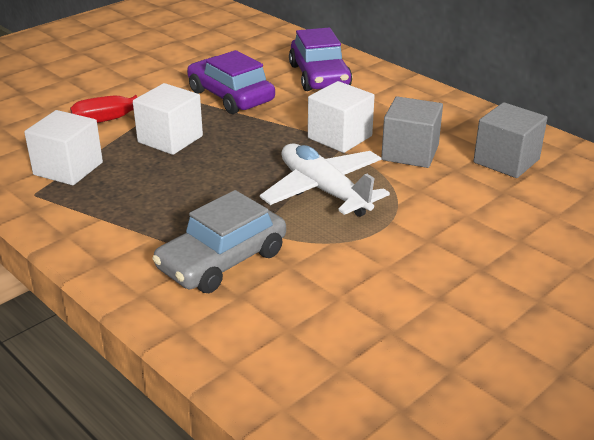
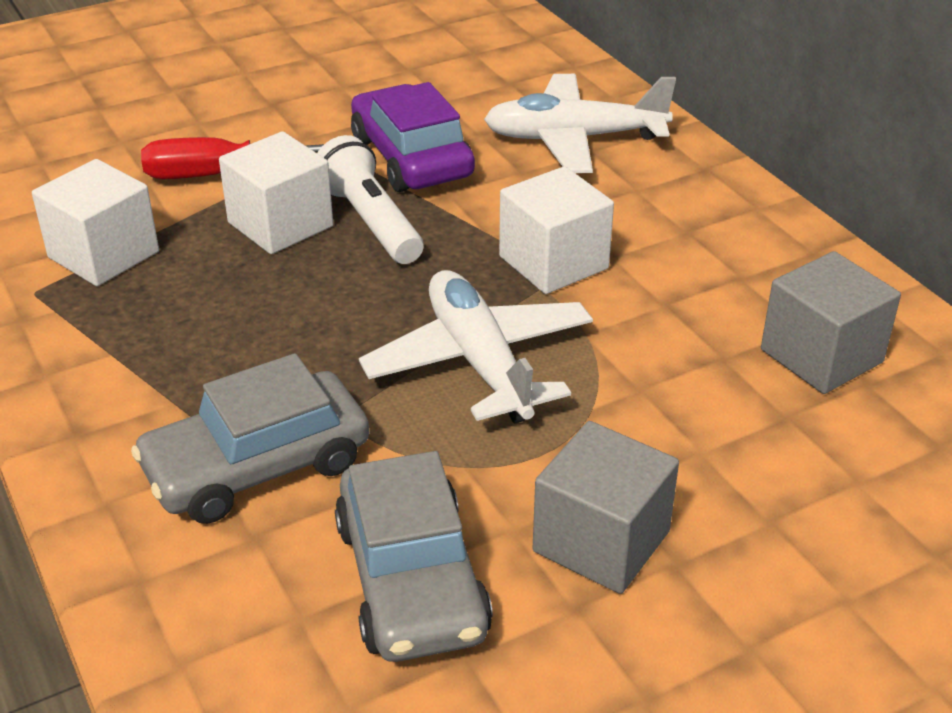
camera: 15 degrees right, 5 degrees up
(223, 131) = (370, 222): none -> white flashlight
(319, 76) = (574, 139): purple car -> white plane
(341, 300) = (411, 579): none -> grey car
(410, 153) = (658, 312): grey cube -> grey cube (601, 541)

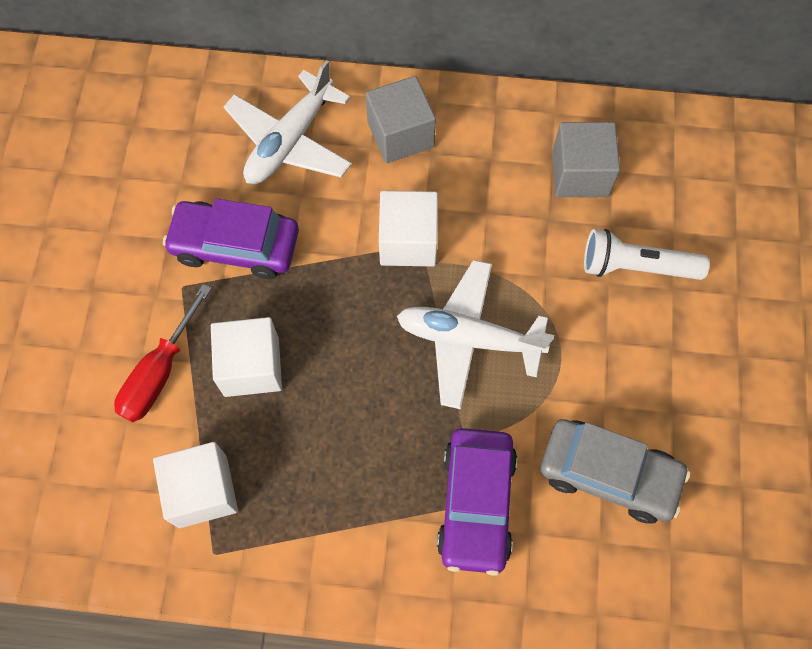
camera: 55 degrees left, 30 degrees up
(257, 466) = (476, 503): grey car -> purple car
(370, 222) = (290, 313): white flashlight -> white flashlight (636, 266)
(601, 541) = (639, 371): grey cube -> grey cube (400, 134)

